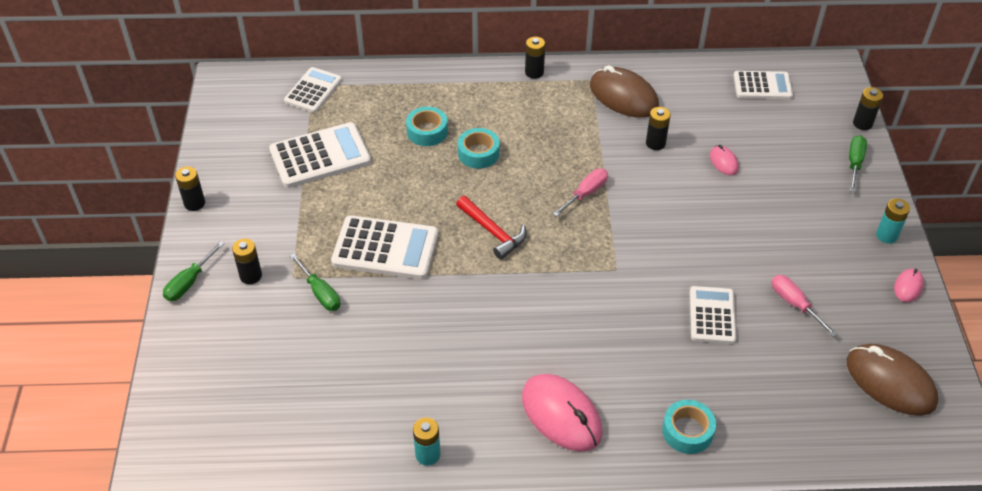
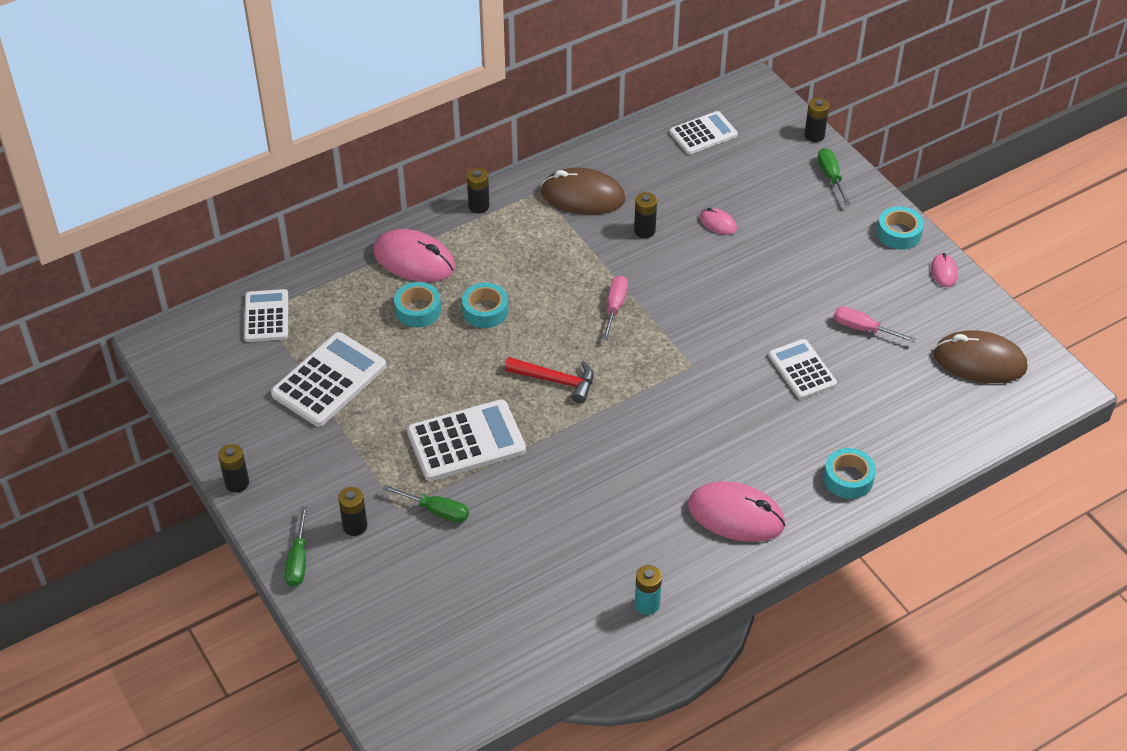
camera: 30 degrees left, 0 degrees up
(453, 93) = (414, 260): none -> pink mouse
(886, 235) = (899, 233): turquoise battery -> turquoise tape

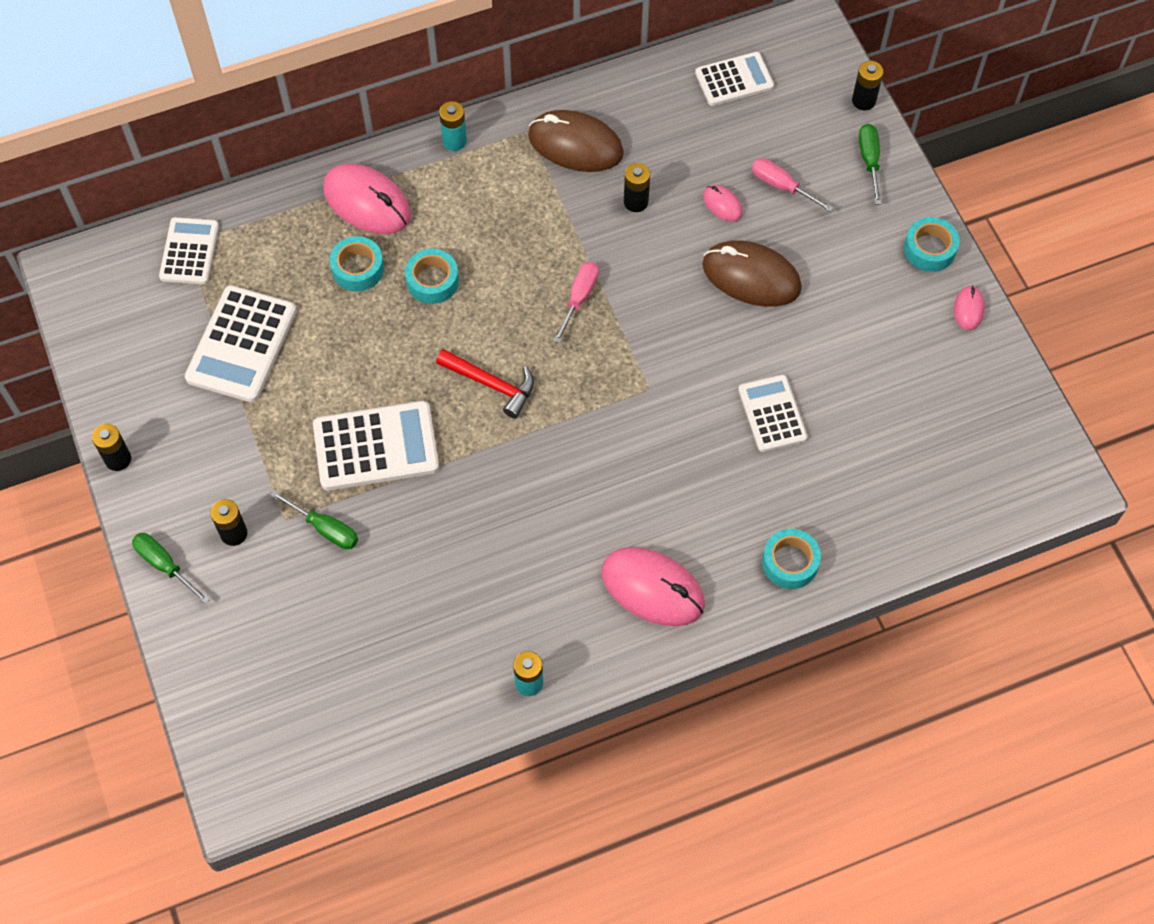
camera: 10 degrees right, 15 degrees up
(298, 560) = (165, 565): green screwdriver -> green screwdriver turned 120 degrees clockwise
(329, 380) = (242, 344): white calculator -> white calculator turned 150 degrees clockwise
(478, 206) = (454, 141): black battery -> turquoise battery
(863, 329) = (856, 371): pink screwdriver -> pink screwdriver (782, 186)
(979, 361) = (979, 434): brown mouse -> brown mouse (751, 277)

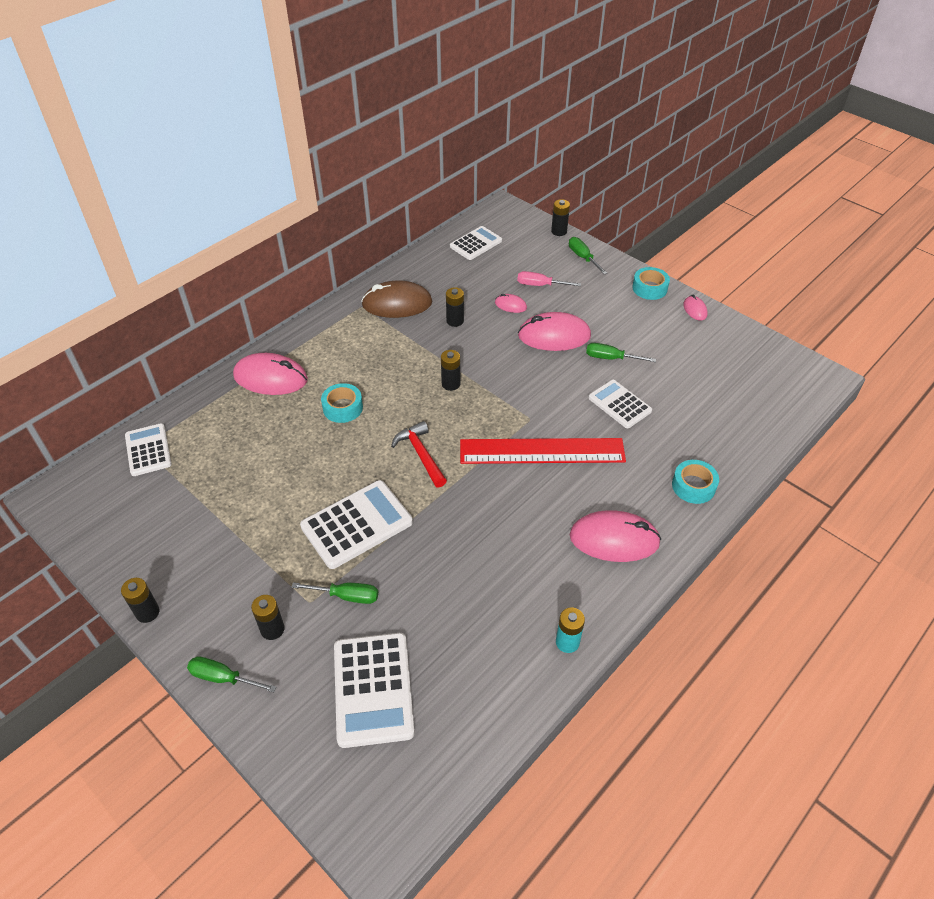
camera: 25 degrees left, 15 degrees down
(242, 344) = (217, 495): white calculator -> white calculator (373, 689)
(358, 269) = (284, 418): turquoise tape -> none
(454, 141) = (314, 326): turquoise battery -> none
(492, 384) = (421, 454): red hammer -> red hammer turned 120 degrees counterclockwise
(579, 298) = (451, 384): pink screwdriver -> black battery
(636, 440) = (542, 451): none -> red ruler
(751, 277) = (554, 336): brown mouse -> pink mouse
(804, 341) = (611, 358): none -> green screwdriver

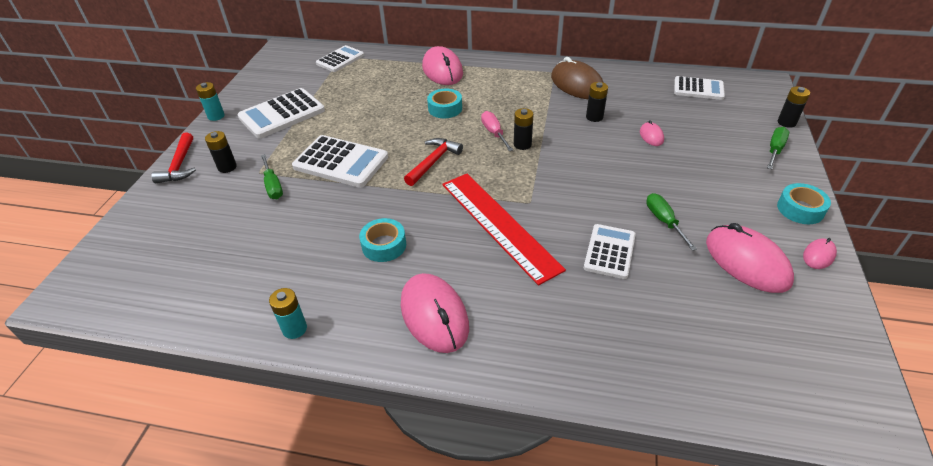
camera: 60 degrees right, 5 degrees down
(147, 612) = (216, 116): black battery -> turquoise battery
(223, 678) = (179, 165): green screwdriver -> red hammer
(373, 689) = (197, 234): white calculator -> white calculator (282, 114)
(540, 285) = (700, 141): pink screwdriver -> pink screwdriver (494, 133)
(554, 336) = (647, 175): pink mouse -> pink mouse (746, 262)
(693, 486) = (555, 353): turquoise tape -> turquoise tape (384, 245)

